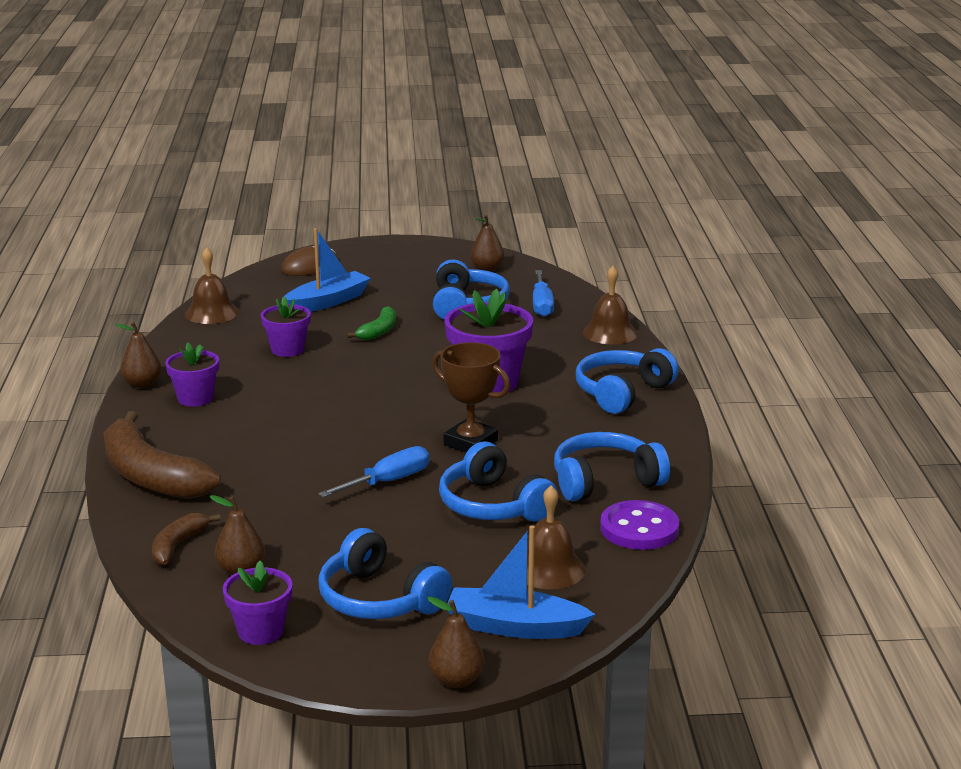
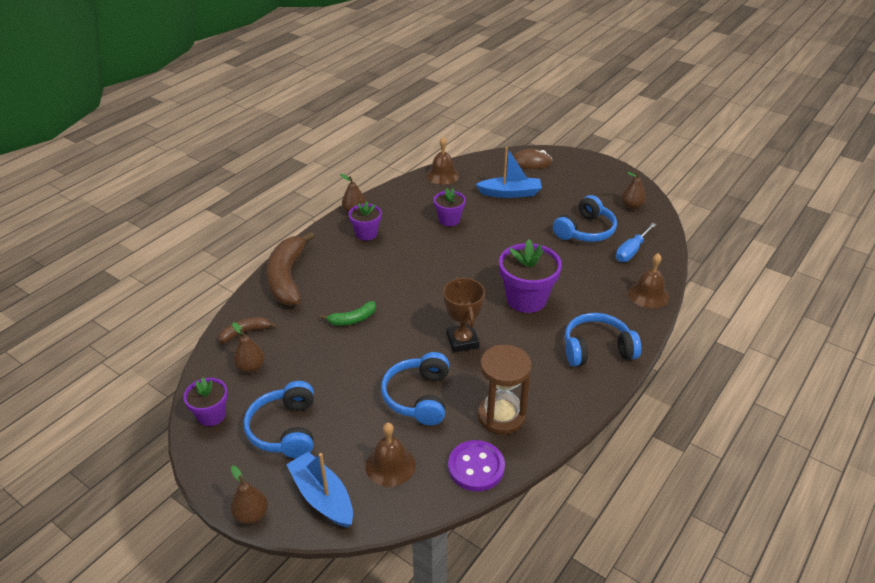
camera: 40 degrees right, 15 degrees up
(379, 331) = (512, 228): green banana -> green banana (352, 319)
(387, 482) = (386, 346): blue screwdriver -> none
(605, 481) = (501, 416): blue headphones -> brown hourglass

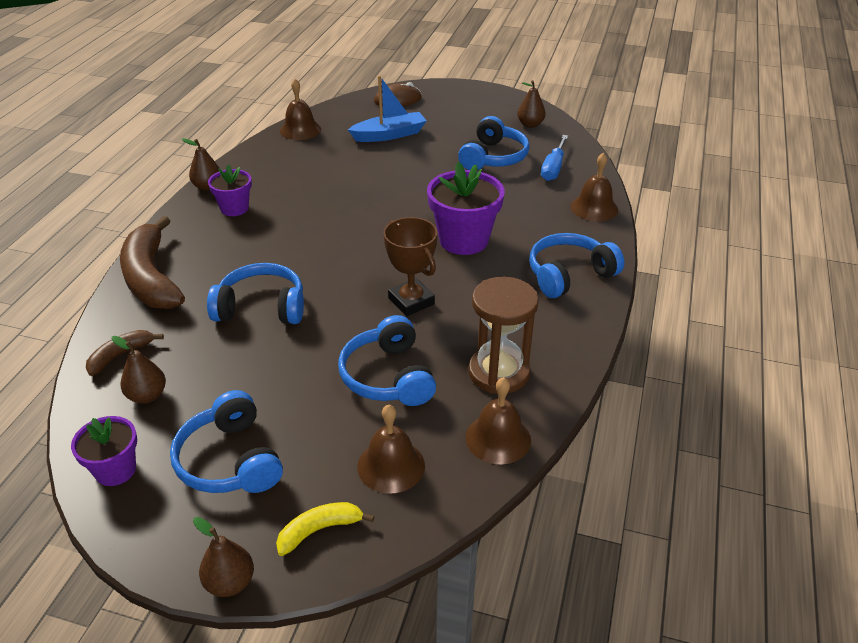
camera: 20 degrees left, 0 degrees up
(322, 497) = (319, 530): blue boat -> yellow banana
(352, 319) = (261, 307): green banana -> blue headphones
(449, 220) = (331, 175): purple flower pot -> none
(476, 467) = (498, 438): purple button -> brown bell

